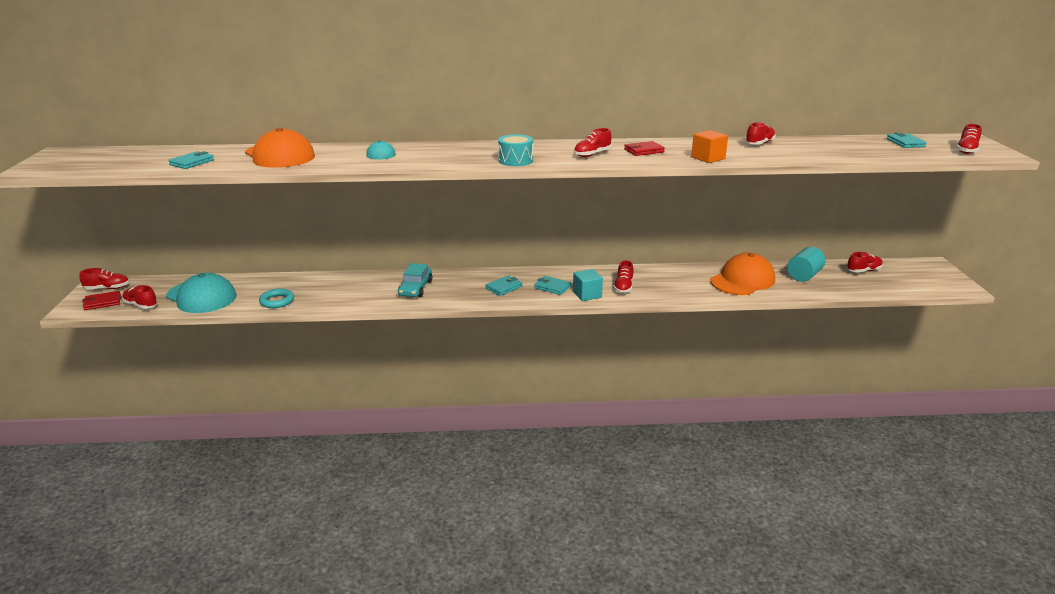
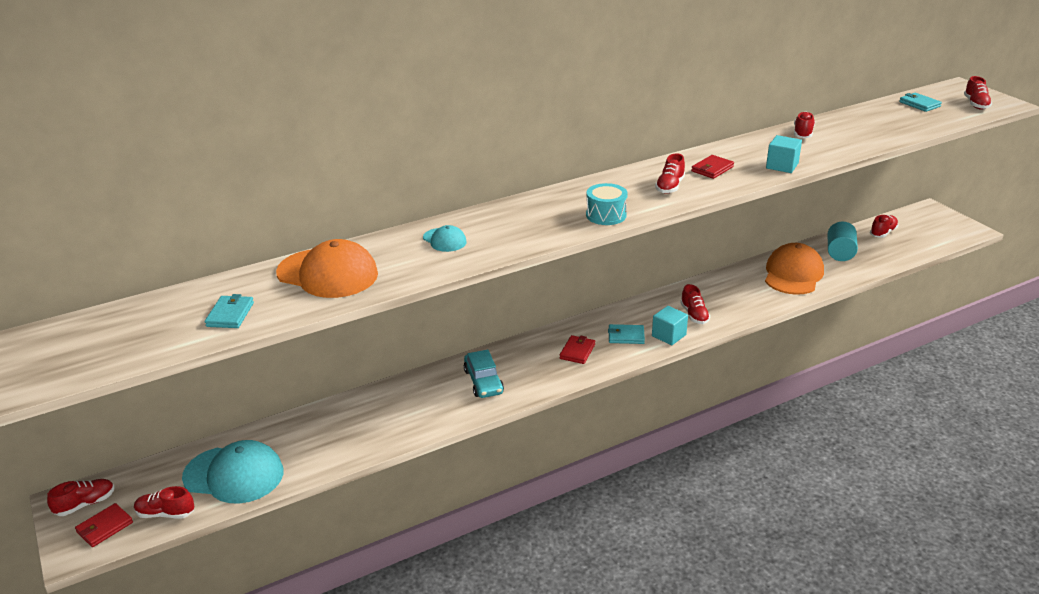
camera: 25 degrees left, 5 degrees up
(277, 301) = (339, 450): turquoise ring -> none
(504, 287) = (577, 351): turquoise wallet -> red wallet
(708, 158) = (782, 166): orange cube -> turquoise cube

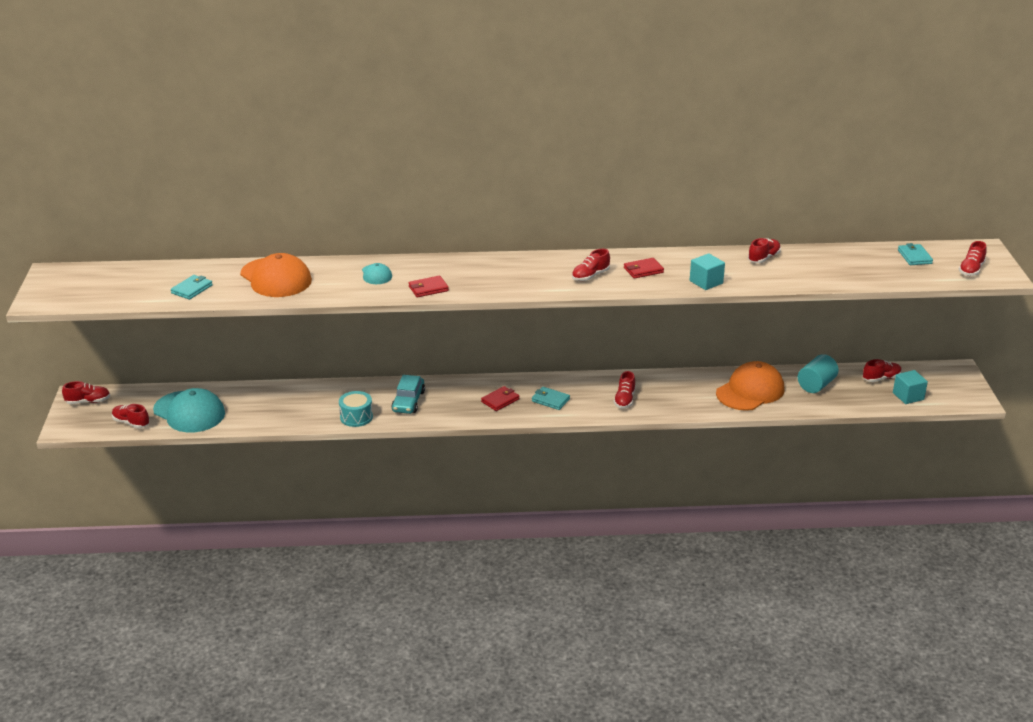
camera: 25 degrees right, 0 degrees up
(105, 527) = (90, 419): red wallet -> red wallet (428, 289)
(606, 215) = (513, 286): turquoise drum -> turquoise drum (356, 417)
(669, 335) = (586, 409): turquoise cube -> turquoise cube (908, 396)

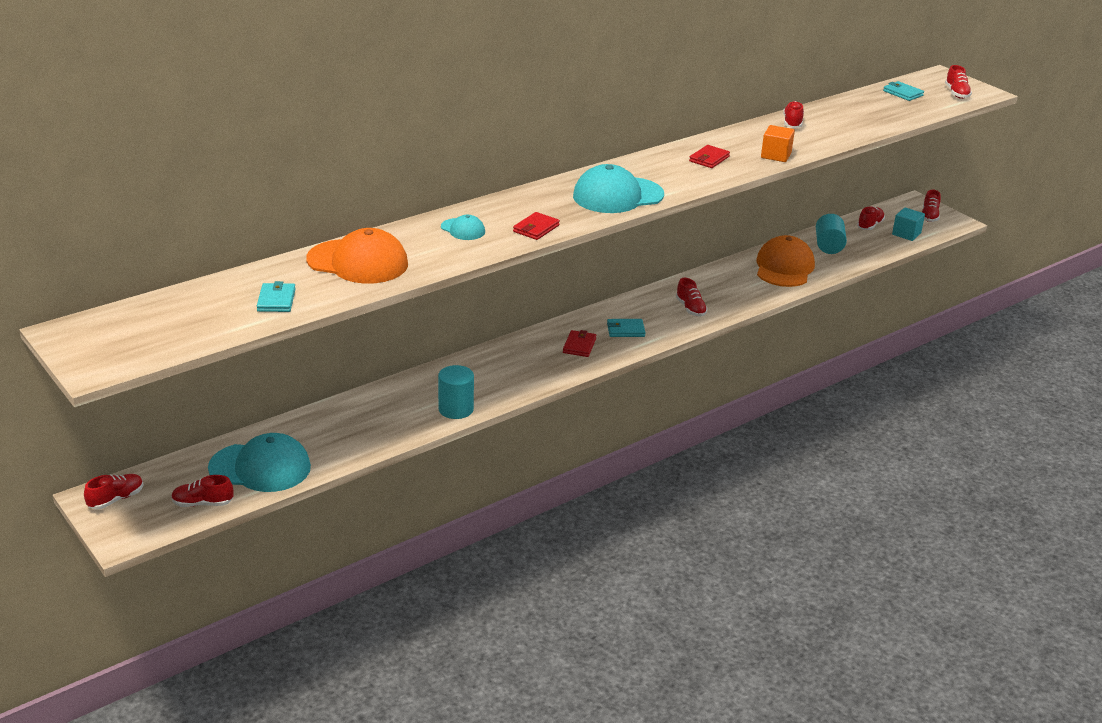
camera: 35 degrees left, 0 degrees up
(356, 417) = (456, 409): turquoise drum -> turquoise cylinder
(408, 401) = (490, 376): turquoise car -> none
(525, 280) = (617, 196): none -> turquoise cap
(590, 276) = (671, 176): red shoe -> red shoe (929, 216)
(706, 282) = (776, 155): turquoise cube -> orange cube

